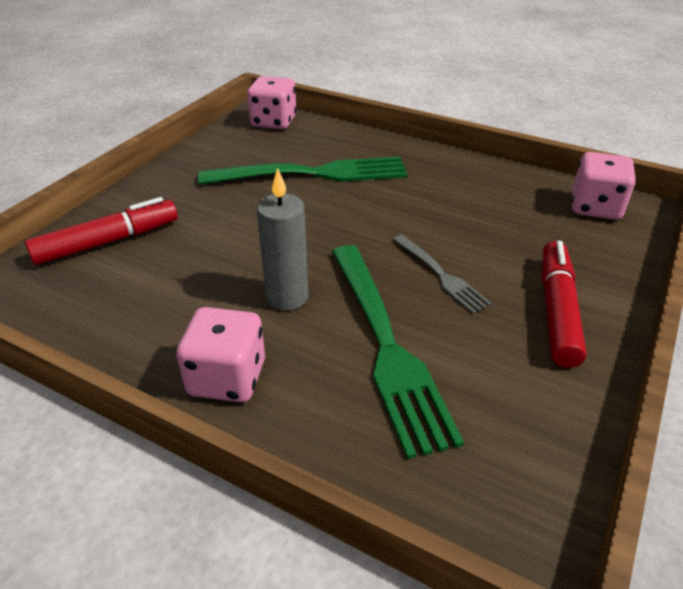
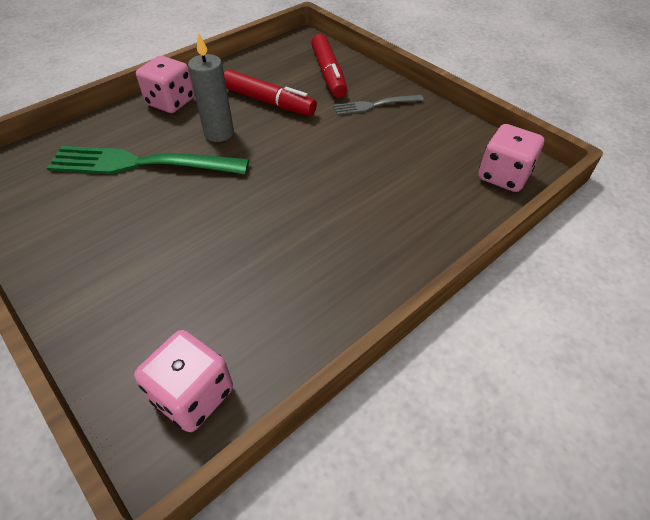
camera: 110 degrees right, 10 degrees up
(312, 174) = (379, 179): green fork -> none
(441, 275) = (183, 213): grey fork -> grey fork (375, 105)
(557, 310) = (91, 265): red marker -> red marker (269, 102)

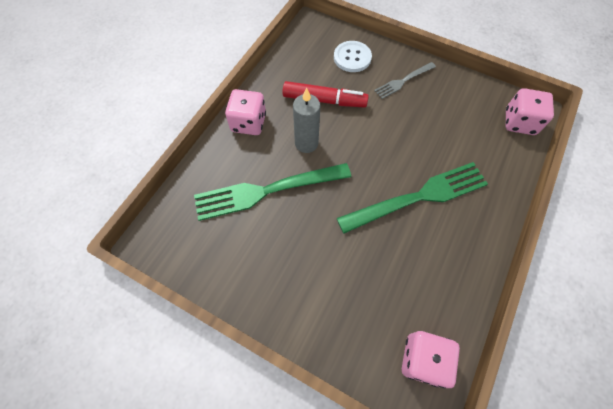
camera: 20 degrees left, 15 degrees up
(315, 216) = (418, 197): none -> green fork
(328, 73) = (352, 57): red marker -> white button

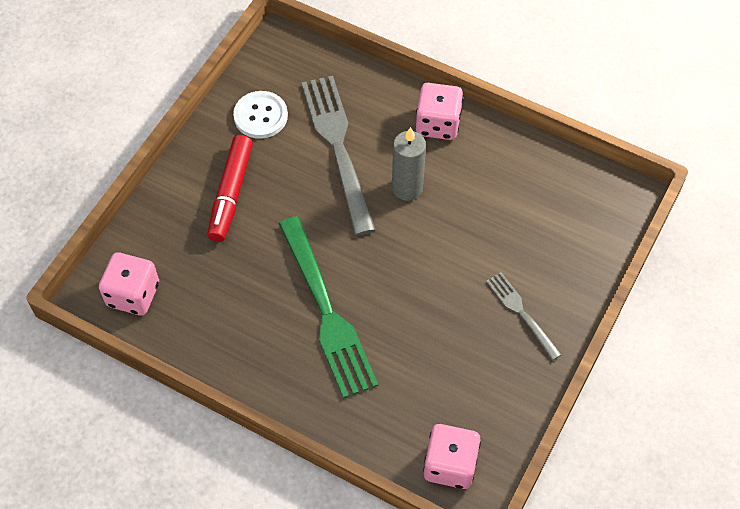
camera: 90 degrees right, 5 degrees down
(267, 191) = (338, 147): green fork -> grey fork
(324, 100) = (479, 210): red marker -> red marker (231, 193)
(352, 57) = (563, 247): white button -> white button (260, 116)

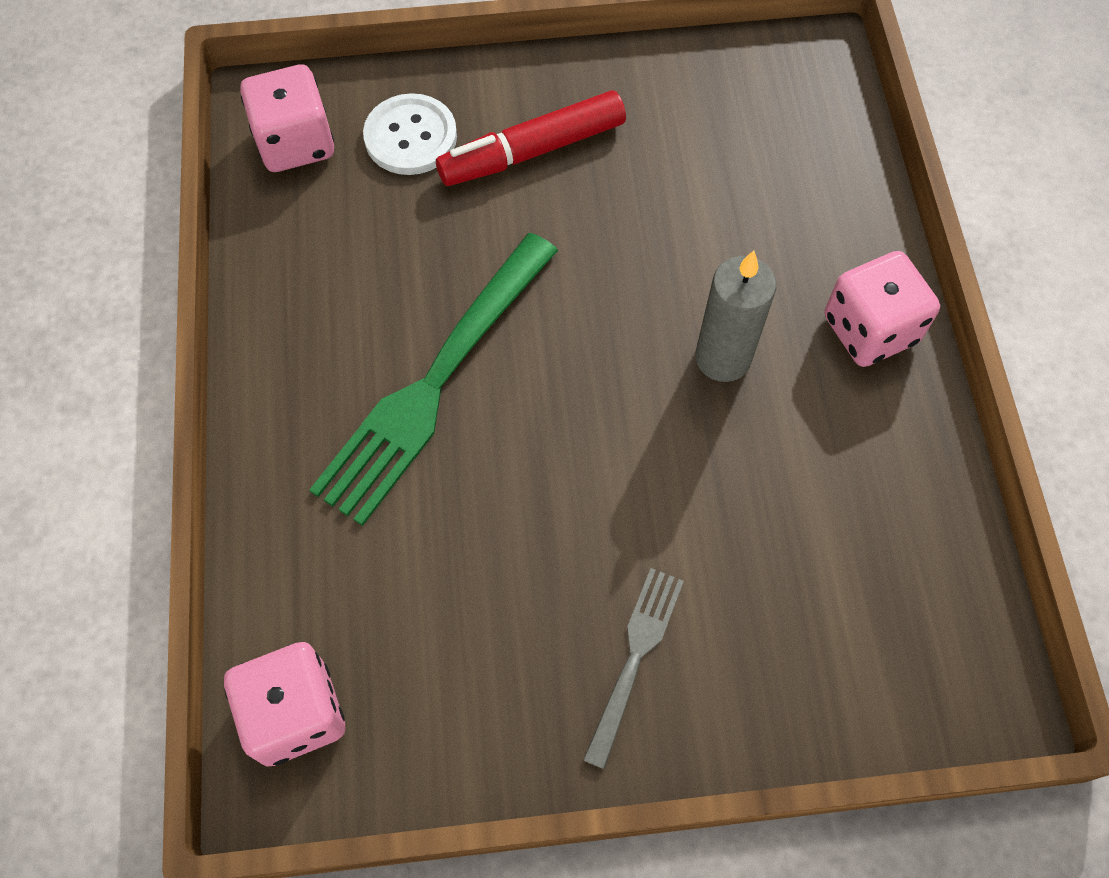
camera: 55 degrees right, 5 degrees up
(260, 116) = (682, 107): white button -> white button (410, 137)
(338, 147) = (714, 228): grey fork -> none

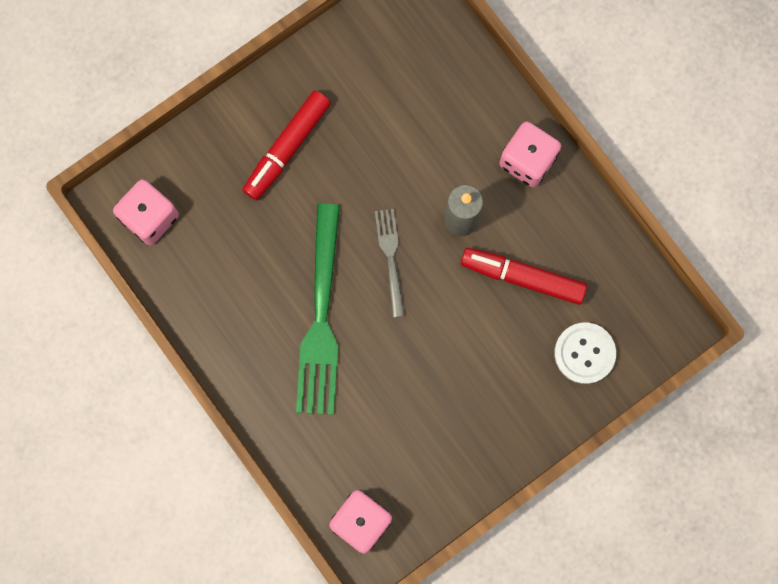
camera: 30 degrees left, 15 degrees up
(410, 137) = (213, 177): white button -> white button (584, 353)
(634, 658) = (503, 404): grey fork -> grey fork (390, 258)
(773, 484) = (522, 277): none -> red marker

